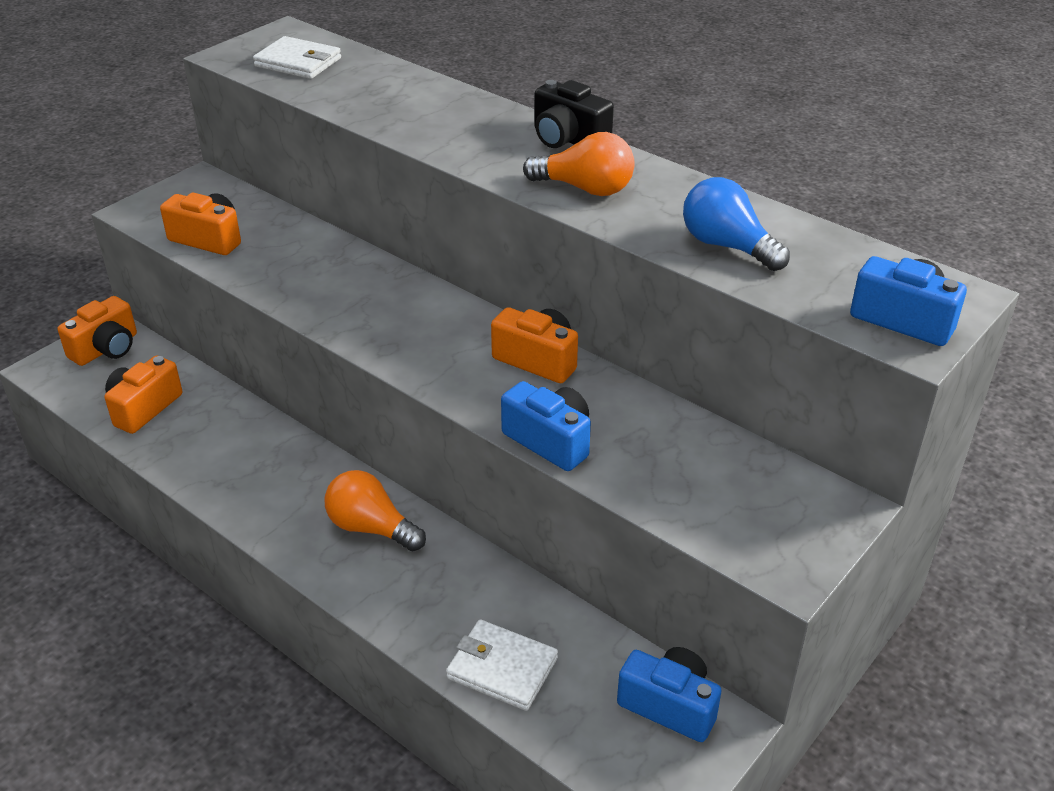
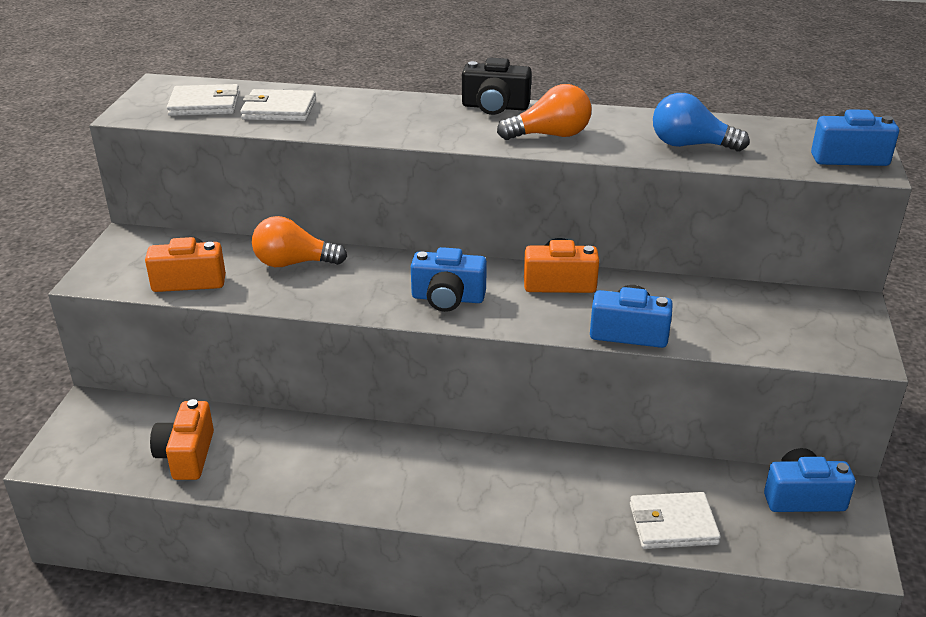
camera: 30 degrees left, 5 degrees down
(106, 349) = (99, 421): orange camera -> none
(356, 86) = (279, 110): none -> white wallet
(371, 528) = (479, 469): orange light bulb -> orange light bulb (294, 263)
(411, 337) = (448, 298): none -> blue camera

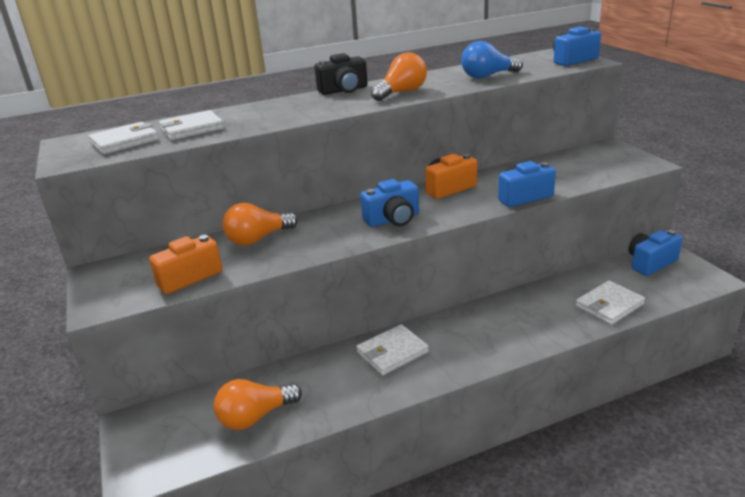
camera: 30 degrees left, 5 degrees down
(187, 455) = (255, 417): orange camera -> orange light bulb
(371, 455) = (392, 352): none -> white wallet

